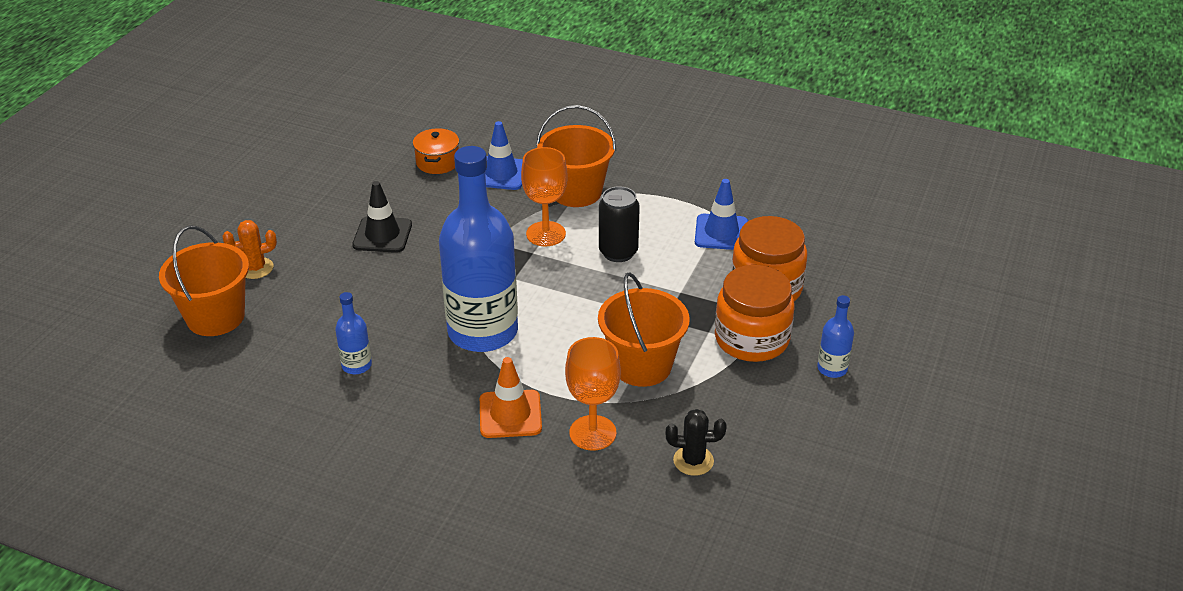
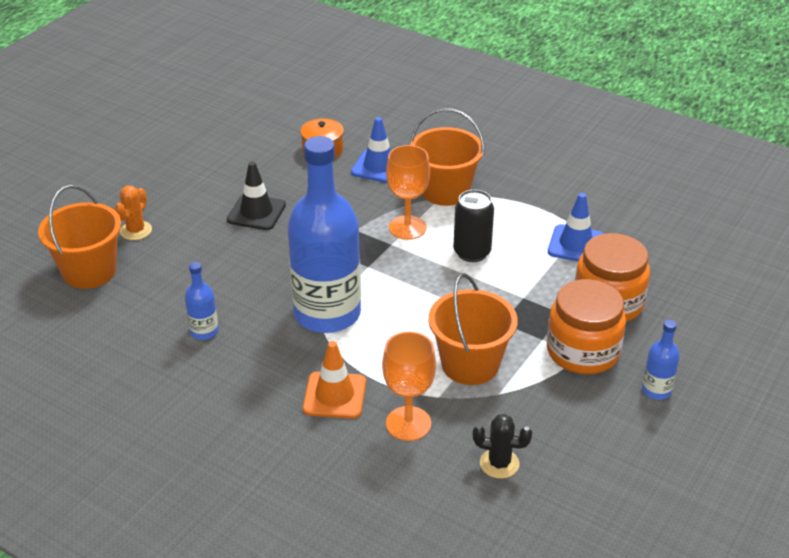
camera: 10 degrees right, 0 degrees up
(256, 268) = (136, 231): orange cactus -> orange cactus turned 60 degrees counterclockwise

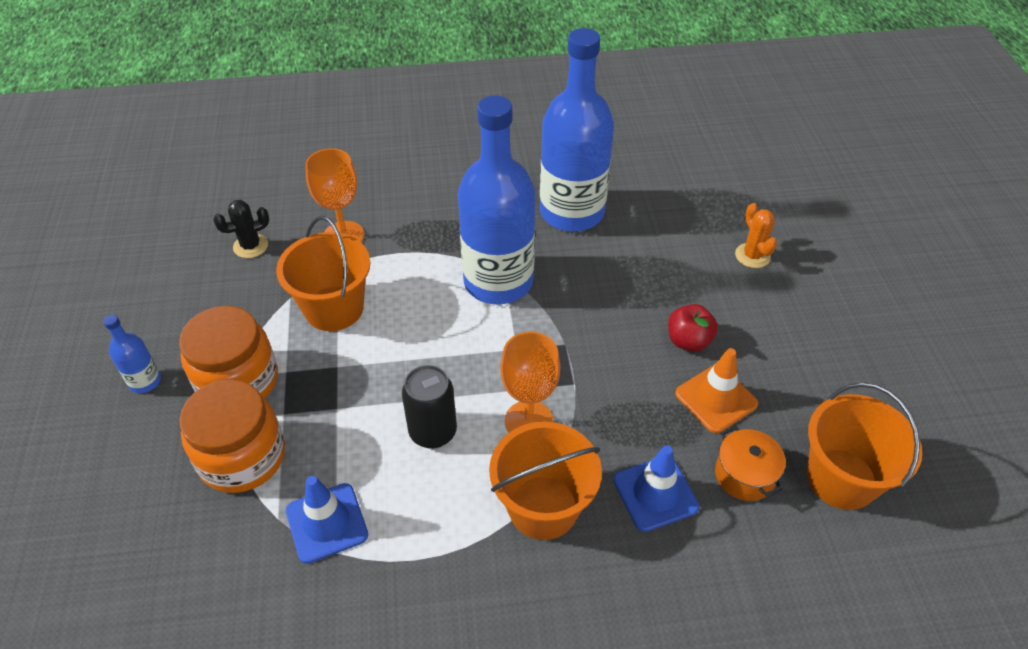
camera: 140 degrees right, 10 degrees up
(89, 271) = (724, 203): orange bucket -> orange bucket (841, 479)
(204, 331) = (572, 212): blue bottle -> blue bottle, size x2.41
(256, 212) = (688, 341): black traffic cone -> red apple
(334, 395) = (419, 224): orange traffic cone -> orange traffic cone (716, 399)

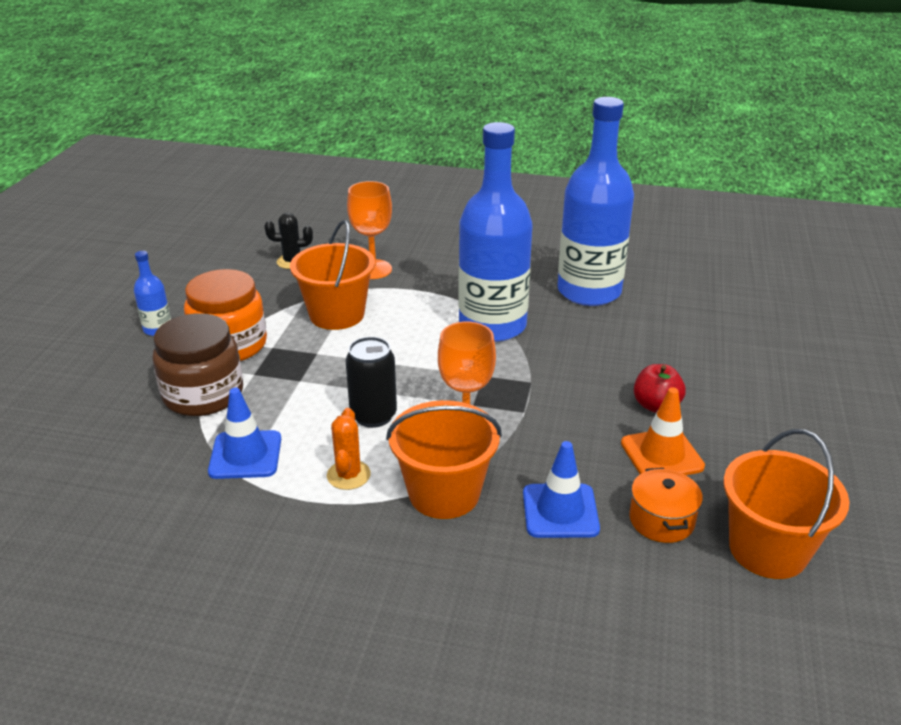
camera: 20 degrees right, 15 degrees down
(242, 457) = (203, 394): orange jar -> brown jar
(752, 256) = (757, 356): orange cactus -> orange cactus (348, 475)

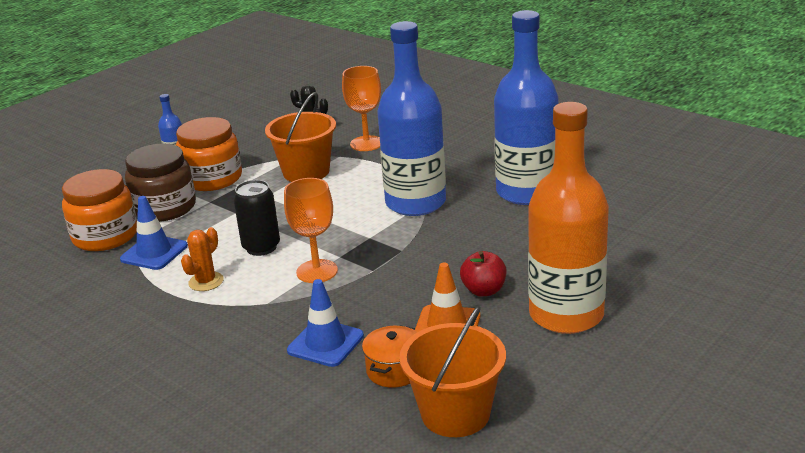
camera: 30 degrees right, 5 degrees down
(157, 449) = (105, 236): none -> orange jar
(444, 493) = (257, 310): orange bucket -> none
(755, 411) = (566, 315): none -> orange bottle

